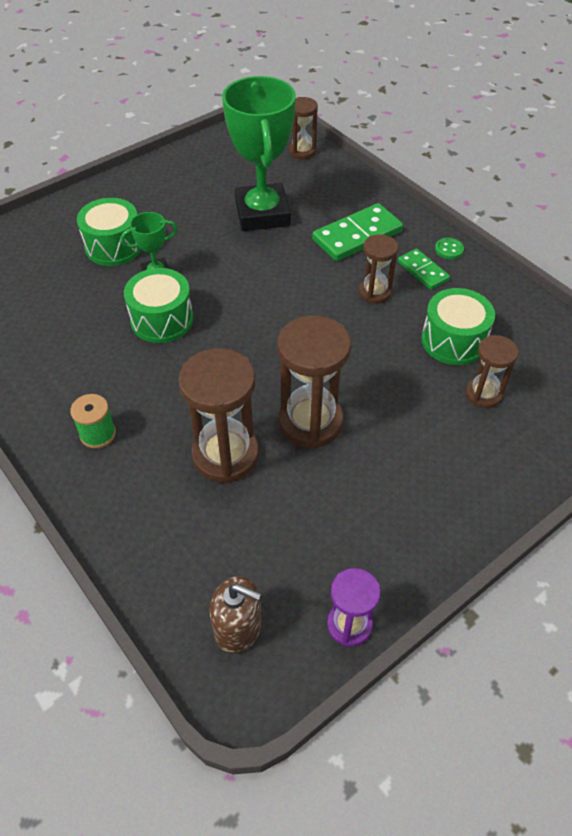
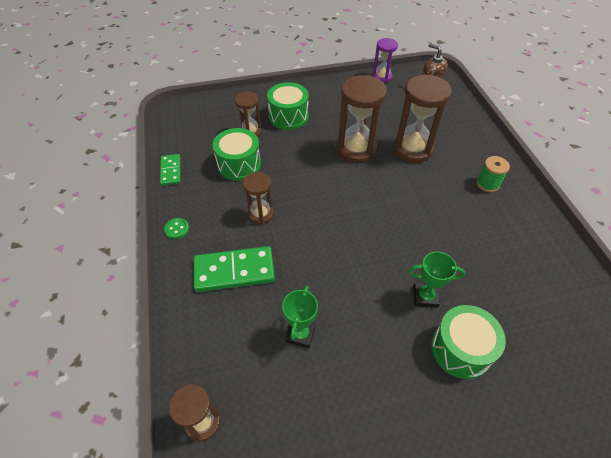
camera: 155 degrees left, 0 degrees up
(162, 320) = (430, 249): green drum -> green drum (288, 116)
(262, 213) = (300, 334): green trophy -> green trophy, size x0.47
(422, 271) = (213, 218): green domino -> green domino (171, 171)

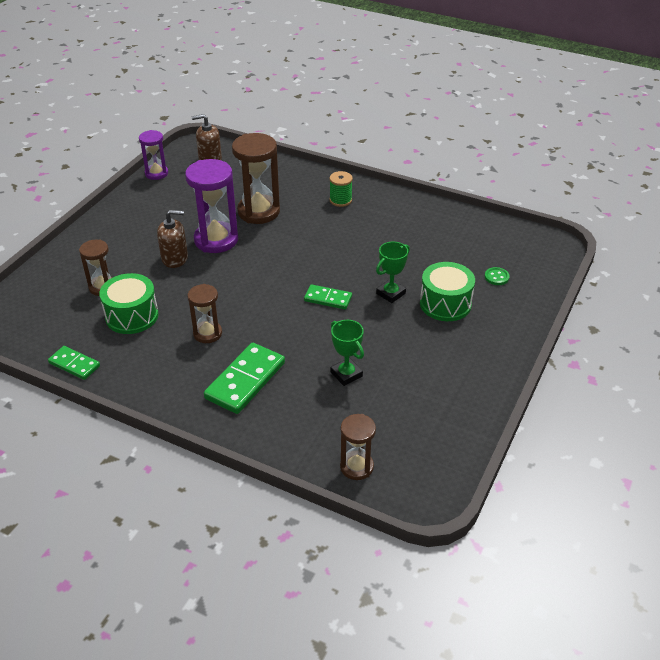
camera: 50 degrees left, 10 degrees down
(177, 229) = (153, 394): green button -> green button (496, 277)
(288, 116) = (118, 253): green drum -> none
(314, 144) = (175, 258): none -> brown soap dispenser
(356, 150) = (216, 240): brown hourglass -> purple hourglass
(371, 258) = (328, 299): none -> green domino

